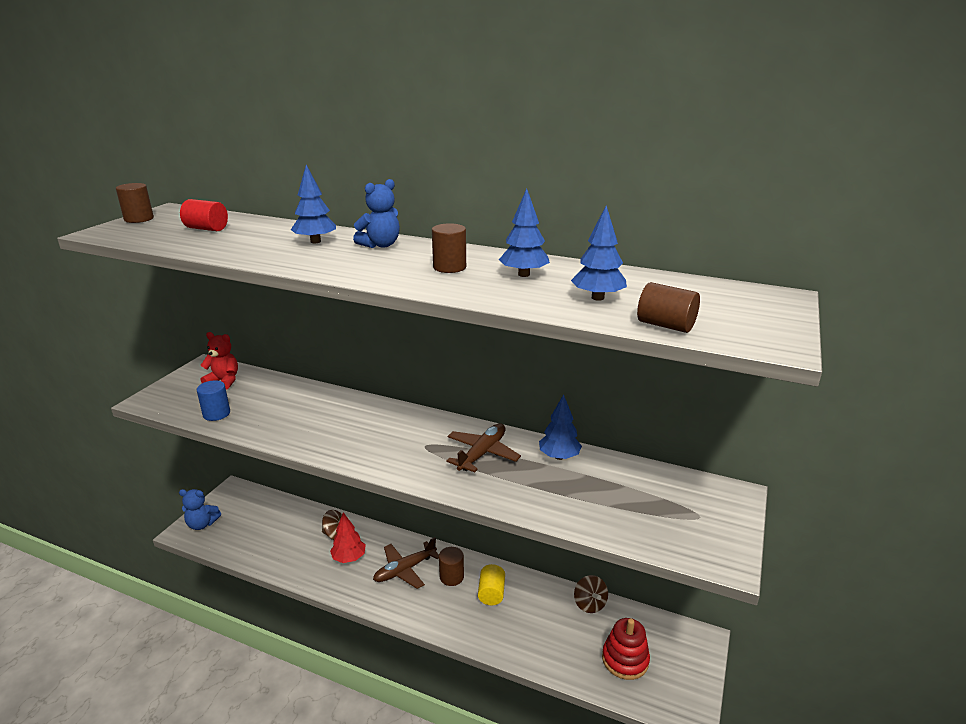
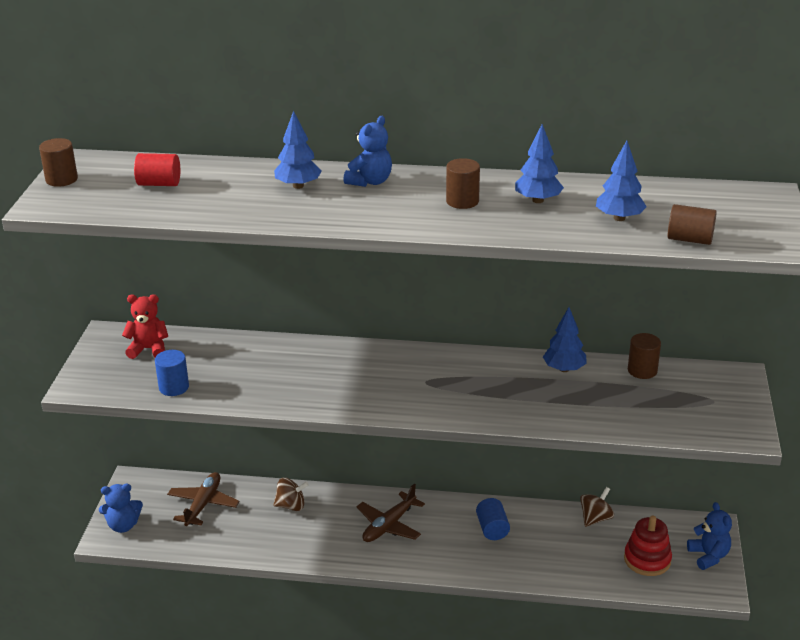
camera: 15 degrees left, 5 degrees up
(349, 558) = (320, 526): red tree -> none
(451, 577) = (443, 522): brown cylinder -> brown cylinder (642, 370)
(482, 453) = (488, 379): brown plane -> brown plane (203, 504)
(491, 593) = (492, 529): yellow cylinder -> blue cylinder
(589, 604) = (595, 518): brown spinning top -> brown spinning top turned 105 degrees counterclockwise
(689, 670) = (708, 556): none -> blue teddy bear

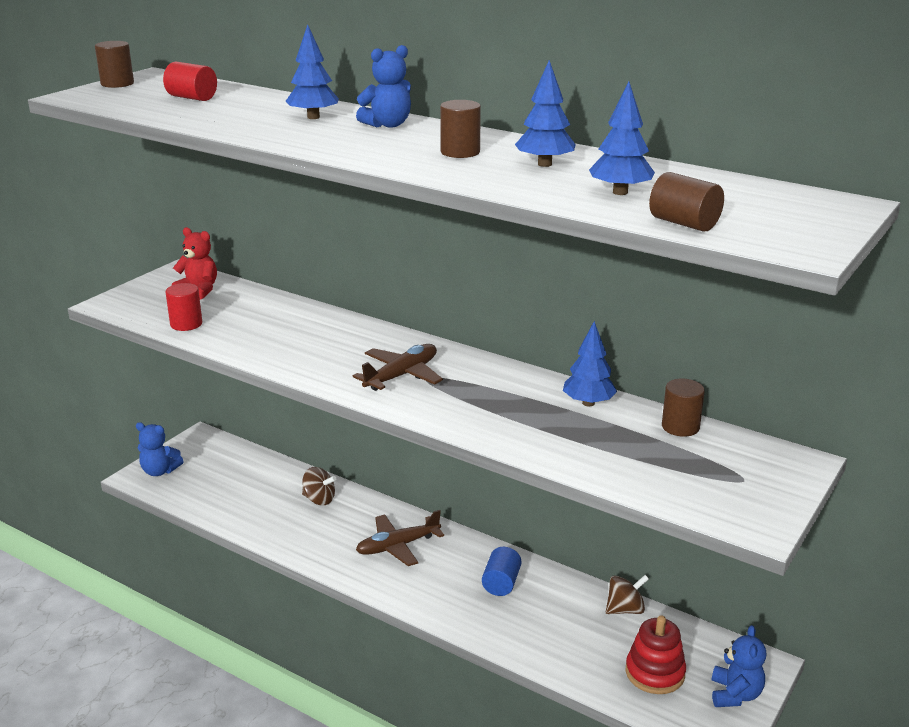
camera: 25 degrees right, 5 degrees down
(174, 387) = (186, 324): blue cylinder -> red cylinder
(203, 504) = (242, 474): brown plane -> brown plane (401, 375)

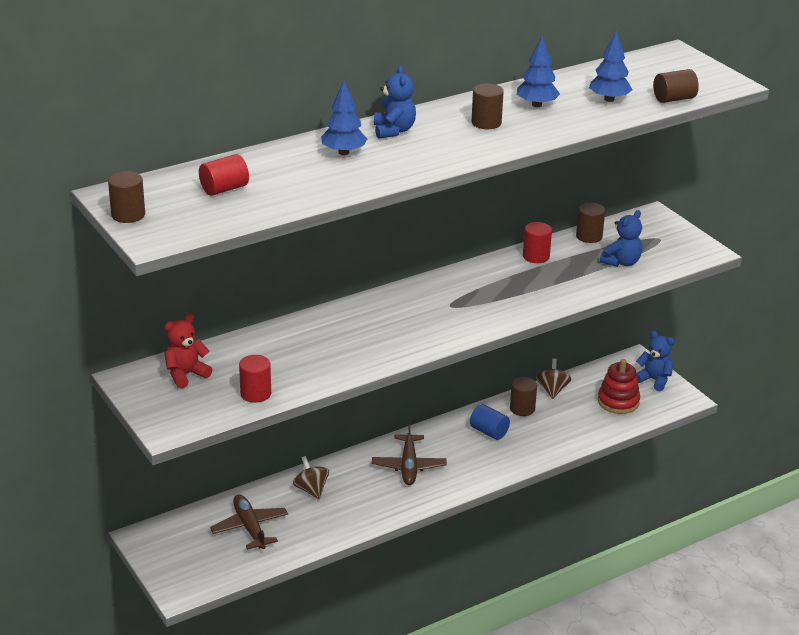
camera: 65 degrees left, 5 degrees up
(160, 471) = (182, 575): blue teddy bear -> blue teddy bear (621, 262)
(319, 499) = (311, 489): brown spinning top -> brown spinning top turned 75 degrees counterclockwise
(401, 375) = (439, 314): brown plane -> brown plane (249, 527)
(566, 596) = (522, 409): none -> brown cylinder
(588, 403) = (536, 256): blue tree -> red cylinder

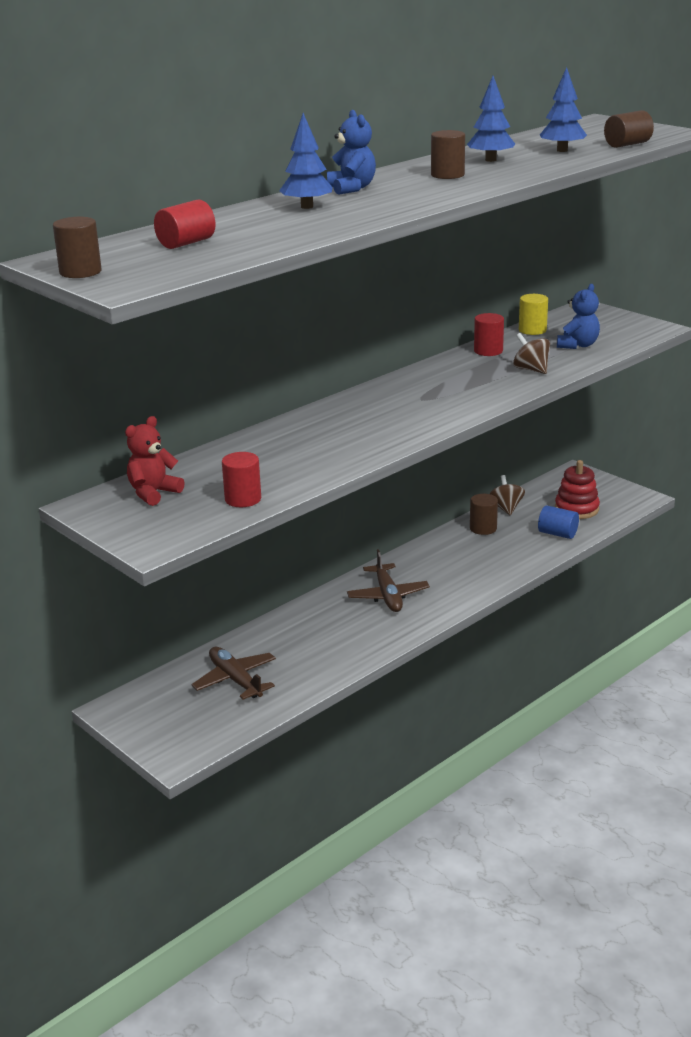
camera: 10 degrees left, 5 degrees down
(311, 489) = (290, 633): brown spinning top -> brown spinning top (531, 370)
(489, 432) = (458, 553): blue cylinder -> blue cylinder (557, 534)
(589, 236) = (532, 330): brown cylinder -> yellow cylinder
(654, 380) = (602, 486): blue teddy bear -> none

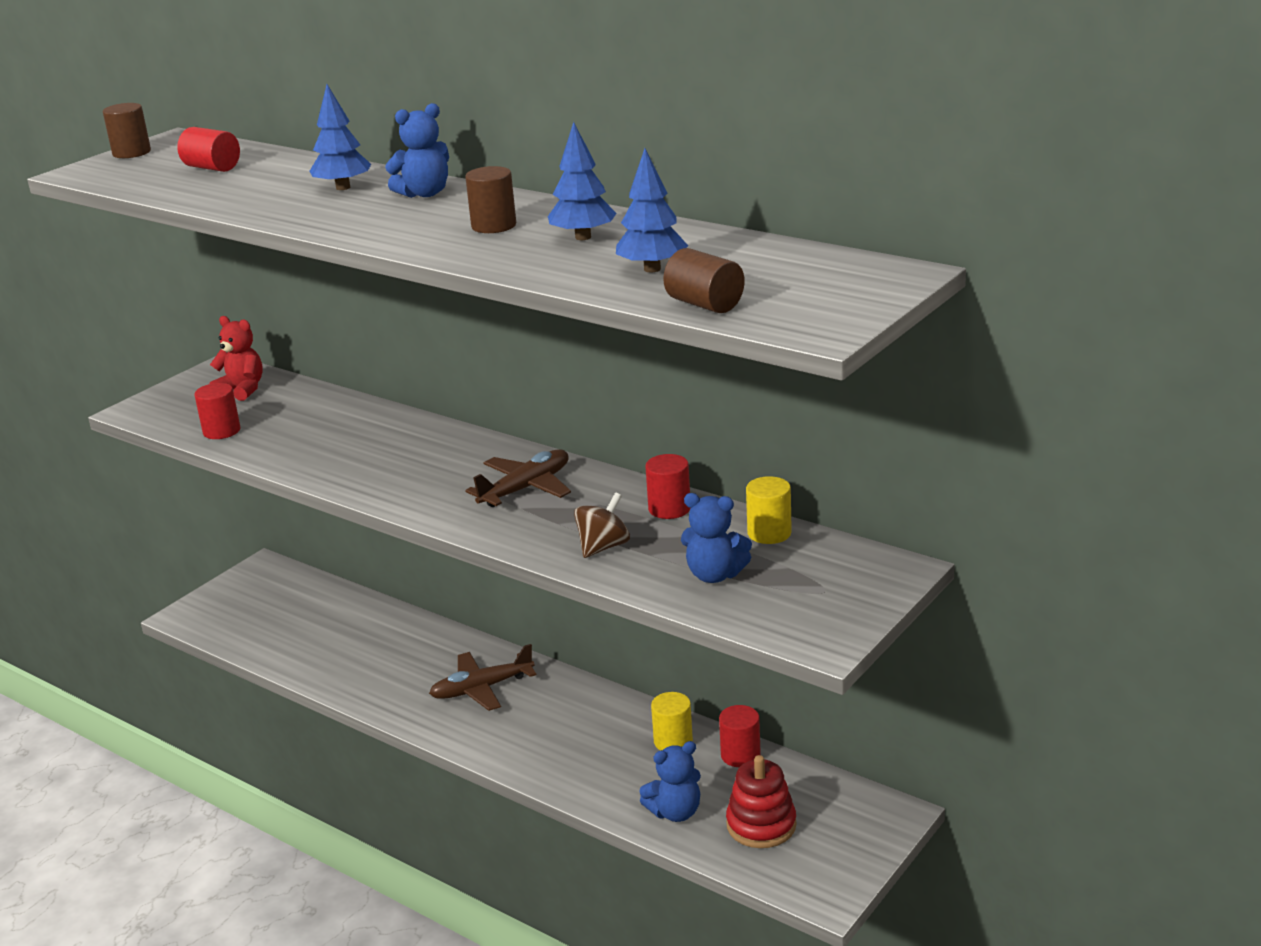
camera: 80 degrees right, 0 degrees up
(235, 680) = (307, 621): brown plane -> brown plane (526, 488)
(483, 528) = (673, 741): brown cylinder -> yellow cylinder
(506, 508) = (740, 755): brown spinning top -> red cylinder
(557, 534) = (675, 812): blue cylinder -> blue teddy bear

